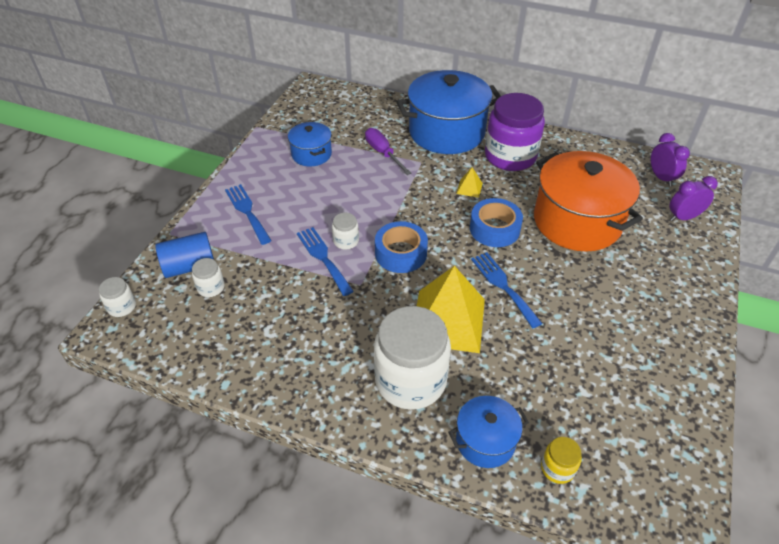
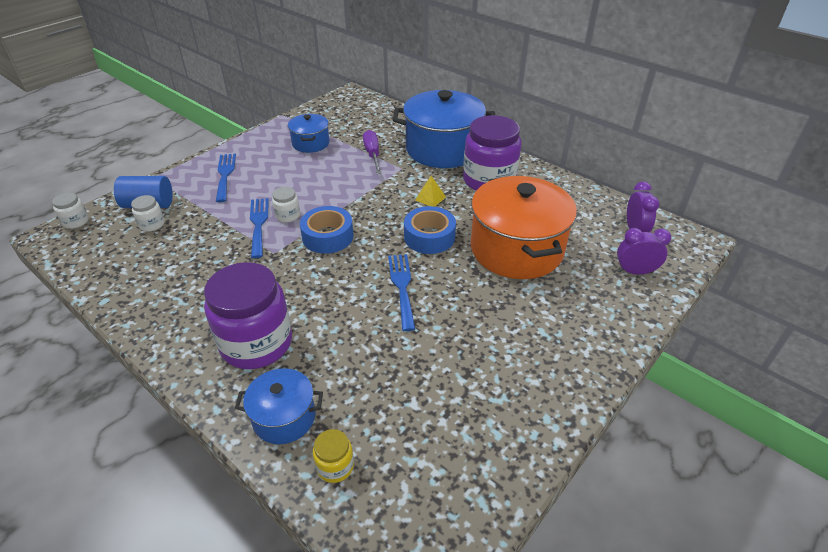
camera: 20 degrees right, 5 degrees down
(410, 380) = (256, 343): white jar -> purple jar
(448, 321) = (328, 303): yellow pyramid -> none

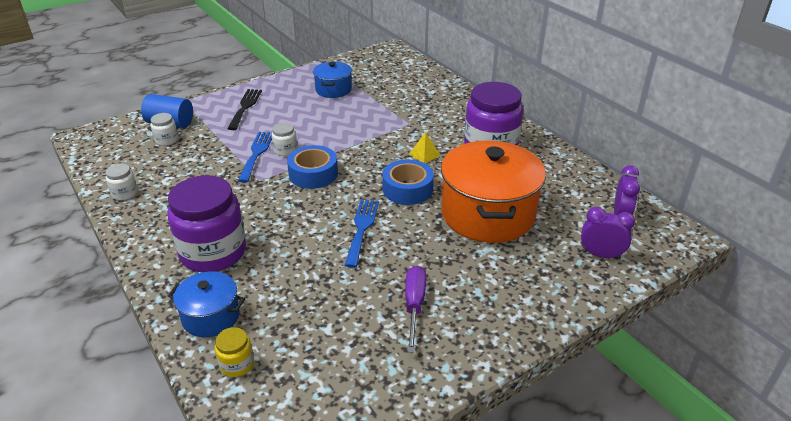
camera: 15 degrees right, 5 degrees down
(76, 222) = (106, 128): white jar -> white jar (125, 193)
(225, 175) = (245, 107): blue fork -> black fork
(372, 154) = (387, 107): purple screwdriver -> purple screwdriver (414, 306)
(442, 149) = (457, 112): blue pot -> none

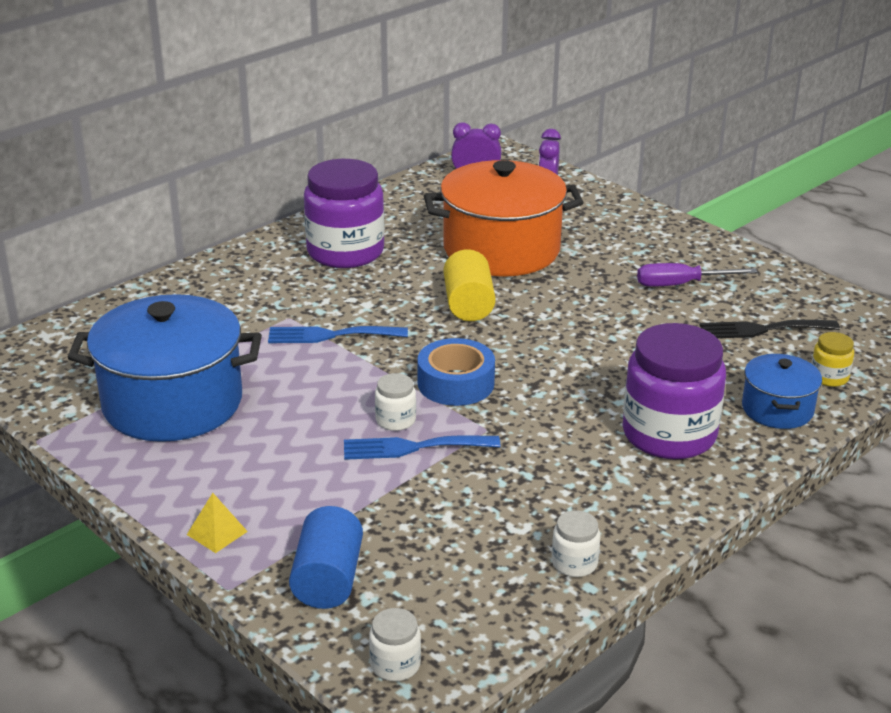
camera: 100 degrees left, 5 degrees down
(166, 140) = (392, 565): white jar -> white jar (395, 664)
(245, 107) = (250, 495): black fork -> black fork (762, 329)
(333, 90) = (172, 403): blue pot -> blue pot, size x1.96
(362, 229) = (567, 329): blue fork -> blue fork (330, 335)
(407, 189) = (468, 304): blue tape -> yellow cylinder
(424, 155) = (378, 298): yellow pyramid -> yellow pyramid (217, 533)

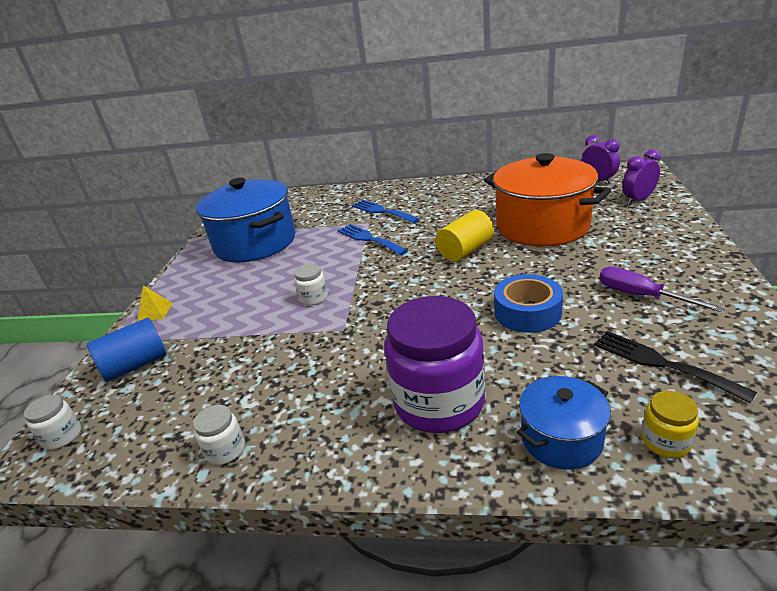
camera: 55 degrees right, 0 degrees up
(345, 252) = (452, 199): purple jar -> none
(413, 447) = (293, 318): blue fork -> blue fork (382, 211)
(456, 383) = (377, 293): blue tape -> blue tape (527, 312)

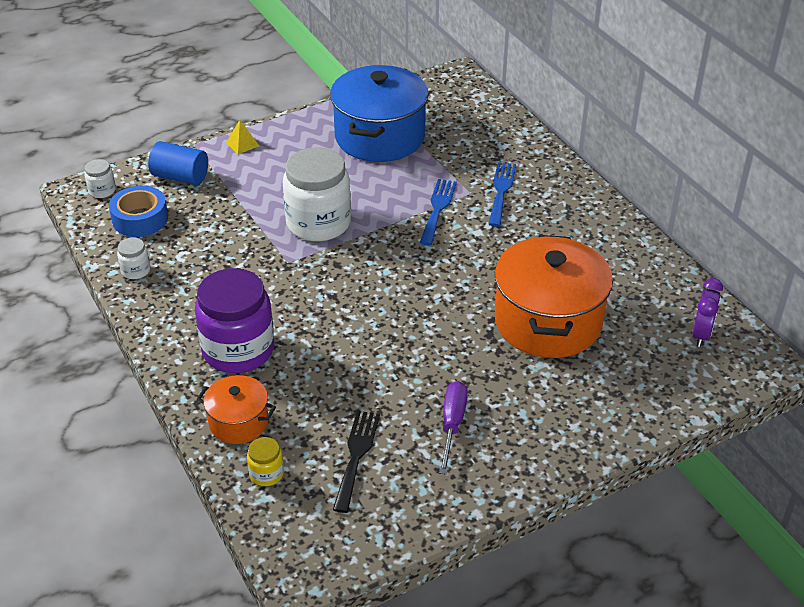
camera: 50 degrees right, 10 degrees up
(313, 298) = (318, 223): white jar -> white jar, size x2.31
(465, 251) = (459, 284): yellow cylinder -> none
(527, 312) = (379, 360): blue tape -> blue tape (140, 219)
(561, 439) = (238, 422): blue pot -> orange pot
(638, 200) = (667, 380): purple clock -> none

